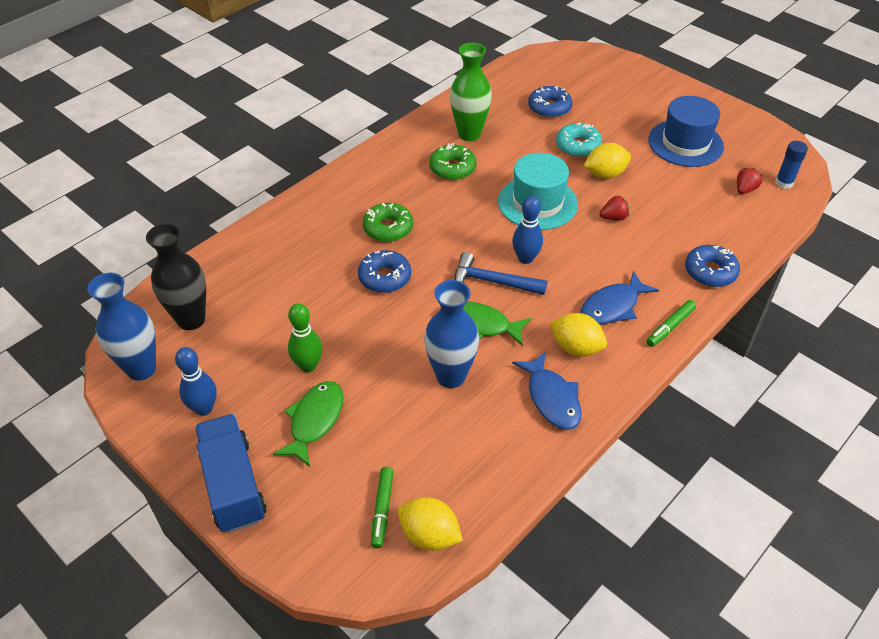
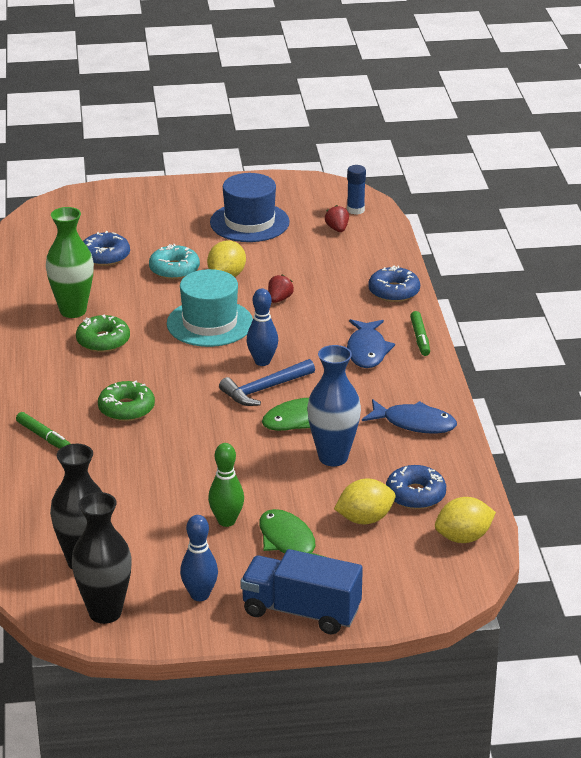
camera: 50 degrees left, 15 degrees down
(141, 369) = (105, 612): blue vase -> black vase
(382, 510) = (415, 549): green marker -> green marker (43, 437)
(384, 277) = (182, 438): blue donut -> blue donut (415, 495)
(576, 348) = (383, 388): yellow lemon -> yellow lemon (365, 519)

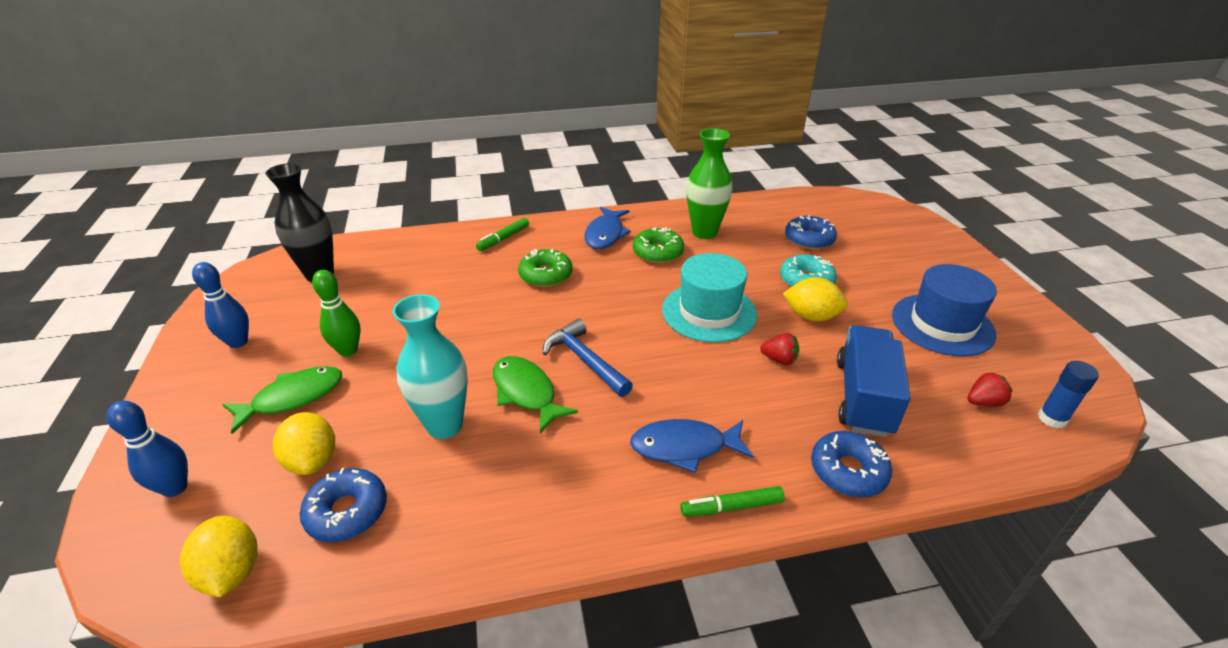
camera: 85 degrees right, 5 degrees up
(105, 612) = (244, 292): black vase -> none
(262, 361) = (641, 355): blue bowling pin -> blue bowling pin (175, 488)
(301, 611) = (171, 414): blue truck -> blue truck (863, 397)
(333, 457) = (445, 425): blue vase -> turquoise vase
(414, 423) = (512, 506): blue fish -> blue fish (605, 234)

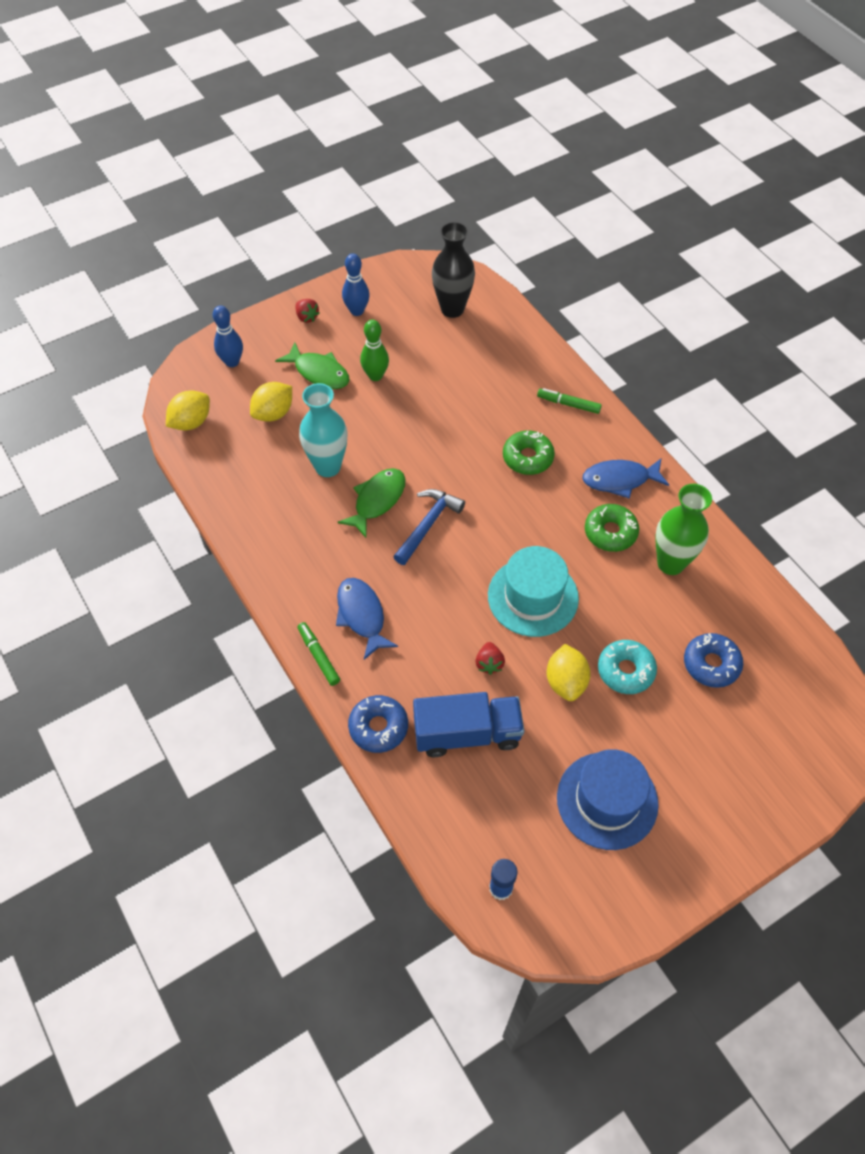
camera: 70 degrees right, 20 degrees up
(347, 512) = (244, 451): blue donut -> none
(983, 402) = (500, 831): red strawberry -> red strawberry (307, 317)

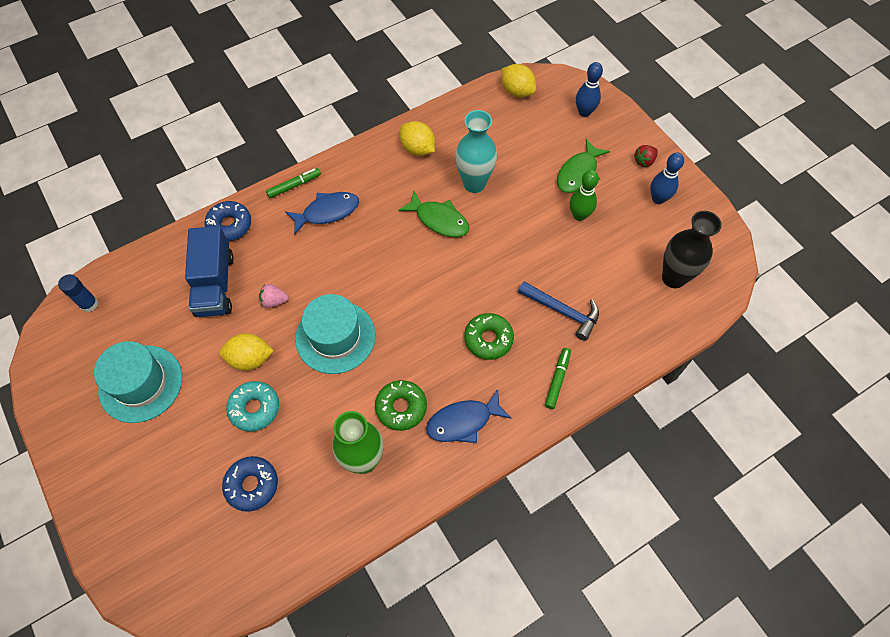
camera: 90 degrees right, 5 degrees up
(273, 413) = (529, 144): yellow lemon -> yellow lemon (418, 149)
(428, 524) = (413, 257): blue hammer -> blue hammer (563, 311)
(489, 663) = (274, 301): red strawberry -> pink strawberry
(607, 800) = (141, 383): blue hat -> turquoise hat
(620, 480) = (463, 421): blue fish -> blue fish turned 105 degrees counterclockwise

